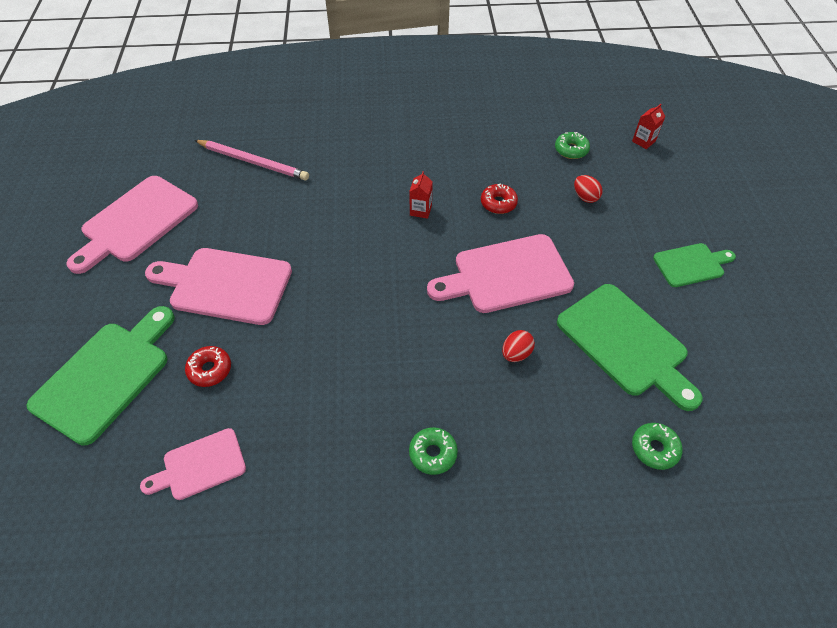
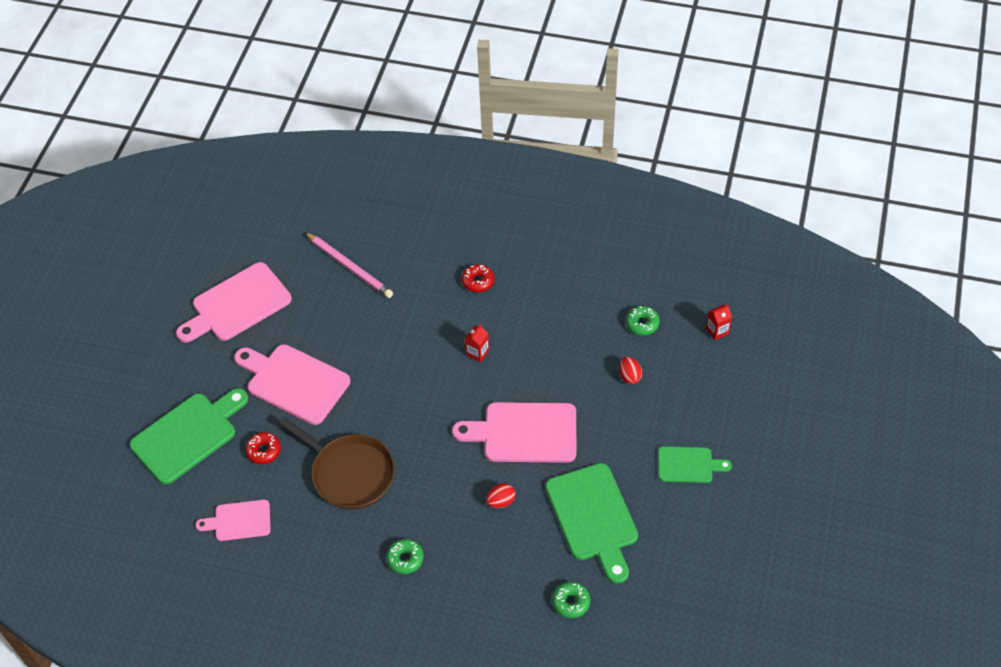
camera: 20 degrees right, 0 degrees up
(326, 368) = (350, 473): none -> brown pan
(498, 203) = (548, 363): red donut -> red donut (478, 281)

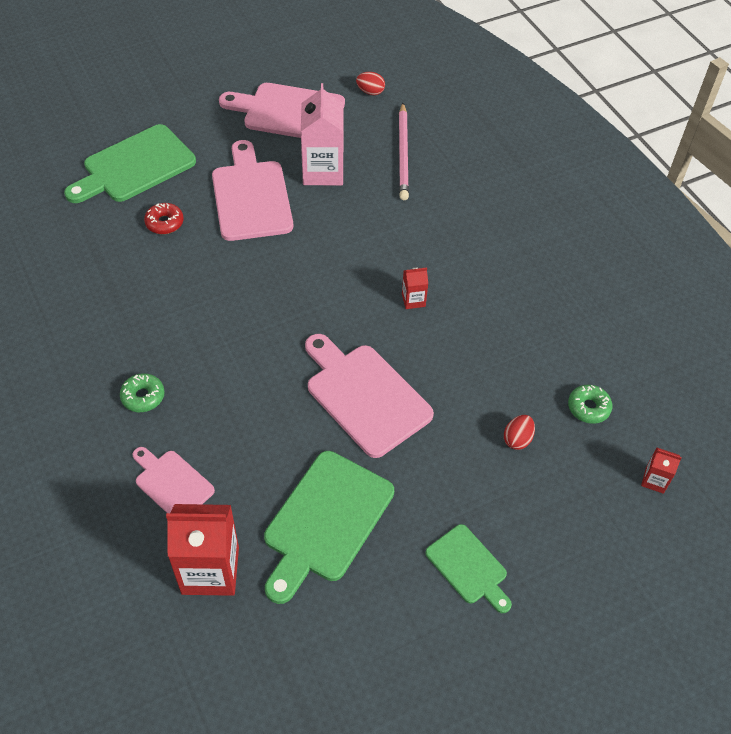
camera: 45 degrees right, 0 degrees up
(188, 435) = (135, 166): green cutting board -> green cutting board turned 135 degrees clockwise
(239, 521) = (81, 253): pink cutting board -> pink cutting board (171, 483)
(316, 324) = (323, 171): none -> pink carton
(350, 473) = (196, 295): brown pan -> none
(478, 281) = (488, 248): red donut -> none
(501, 501) = (271, 429): red egg -> red egg (370, 92)
(571, 602) = (210, 570): green donut -> red carton

